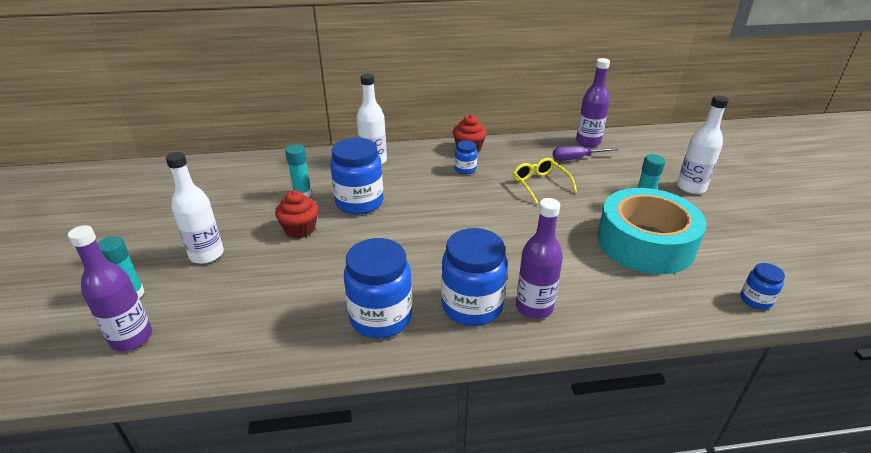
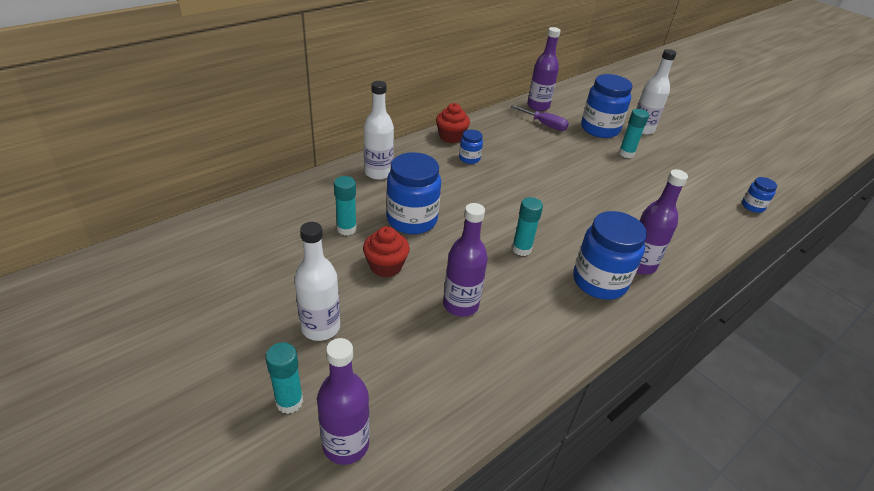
camera: 35 degrees left, 5 degrees up
(323, 278) = (460, 305): none -> purple bottle
(381, 317) = (545, 320): blue jar -> blue jar (599, 129)
(427, 254) = (521, 249): none -> turquoise glue stick
(540, 184) = (541, 156): yellow glasses -> none
(576, 159) = (544, 124): purple screwdriver -> purple screwdriver turned 105 degrees counterclockwise
(645, 243) = (656, 185): turquoise tape -> none

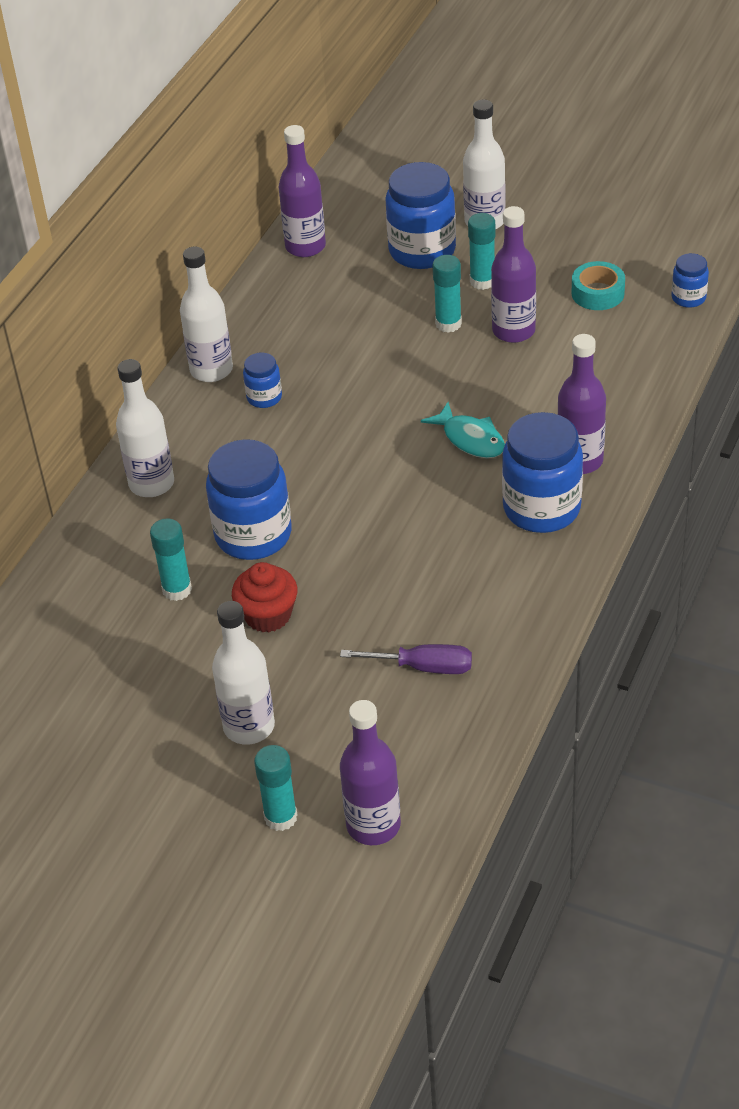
camera: 20 degrees left, 5 degrees up
(451, 137) = (211, 370): red cupcake -> white bottle
(460, 305) = (393, 619): purple bottle -> purple bottle (513, 331)
(521, 249) = (422, 509): turquoise glue stick -> turquoise glue stick (448, 324)
(544, 124) = (335, 280): purple screwdriver -> purple screwdriver (423, 667)
(574, 224) = (470, 439): none -> turquoise fish
(694, 183) = (597, 293): none -> turquoise tape

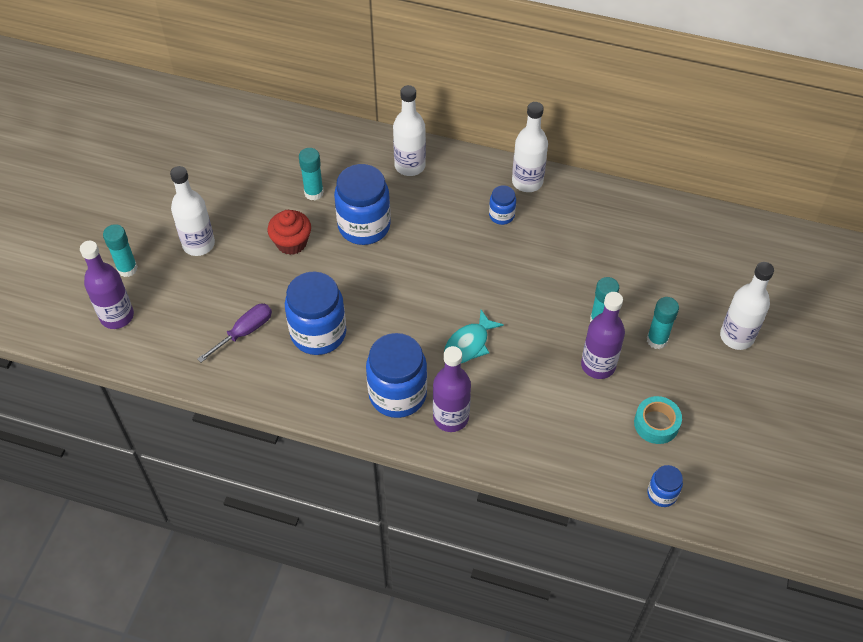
camera: 80 degrees right, 10 degrees up
(305, 247) = (678, 220): purple bottle -> none
(422, 251) = (688, 296): blue jar -> blue jar (318, 333)
(423, 667) = (244, 332): purple screwdriver -> purple screwdriver turned 135 degrees counterclockwise

